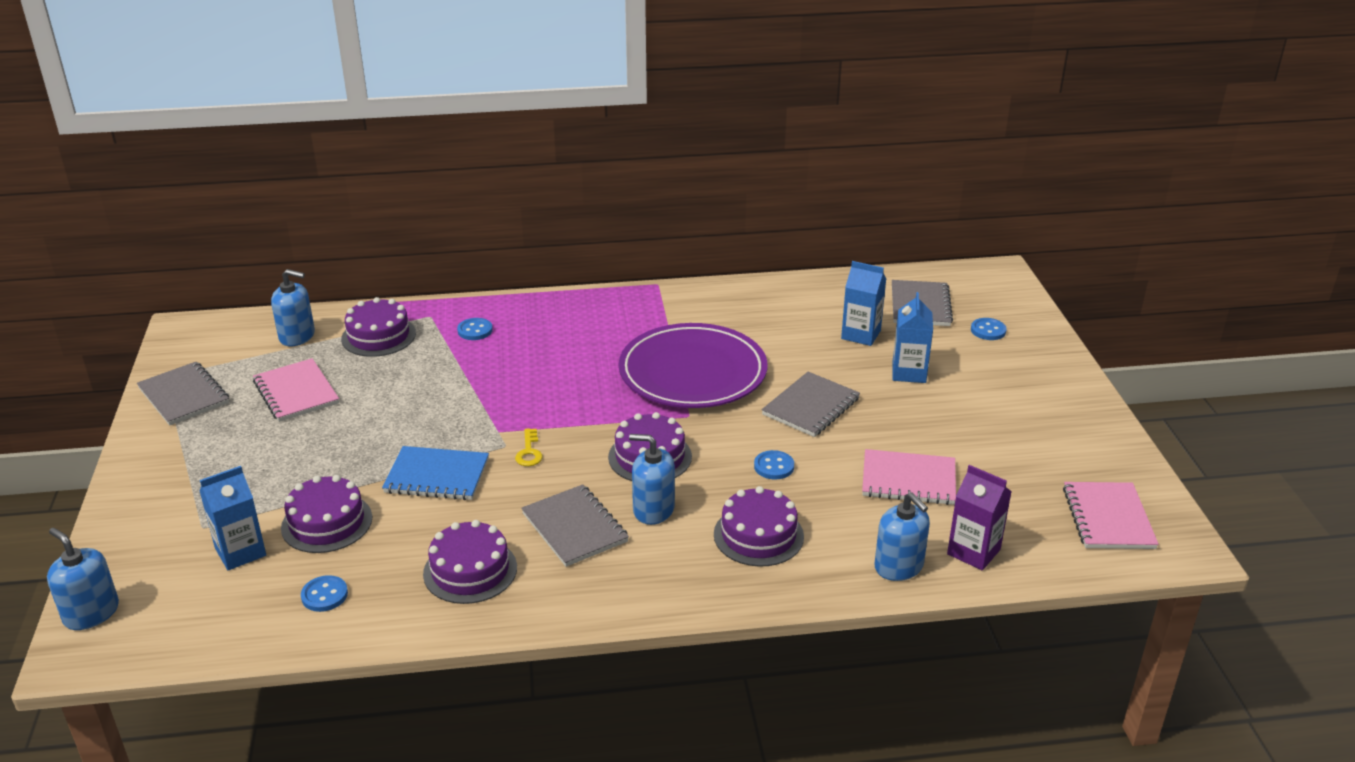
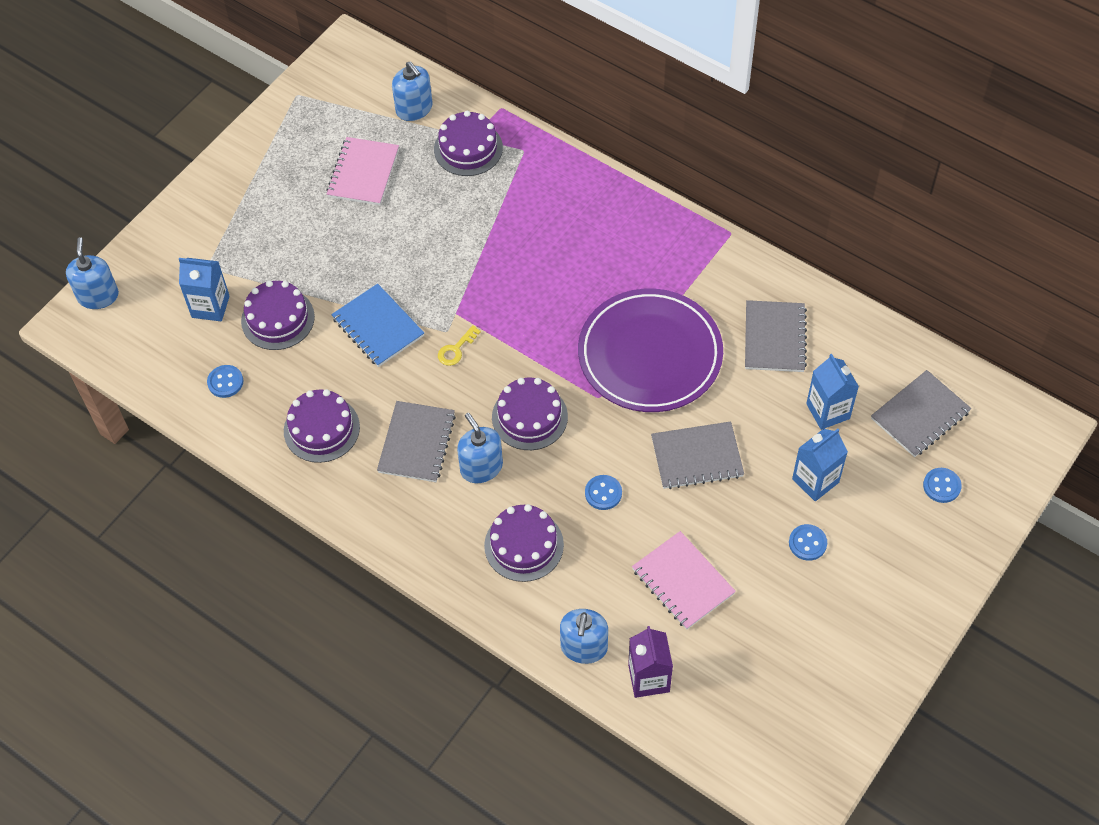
camera: 45 degrees right, 25 degrees up
(184, 396) = (293, 125): grey notebook -> grey notebook (774, 338)
(475, 330) = (540, 191): blue button -> blue button (807, 543)
(1108, 518) = (783, 733): pink notebook -> none

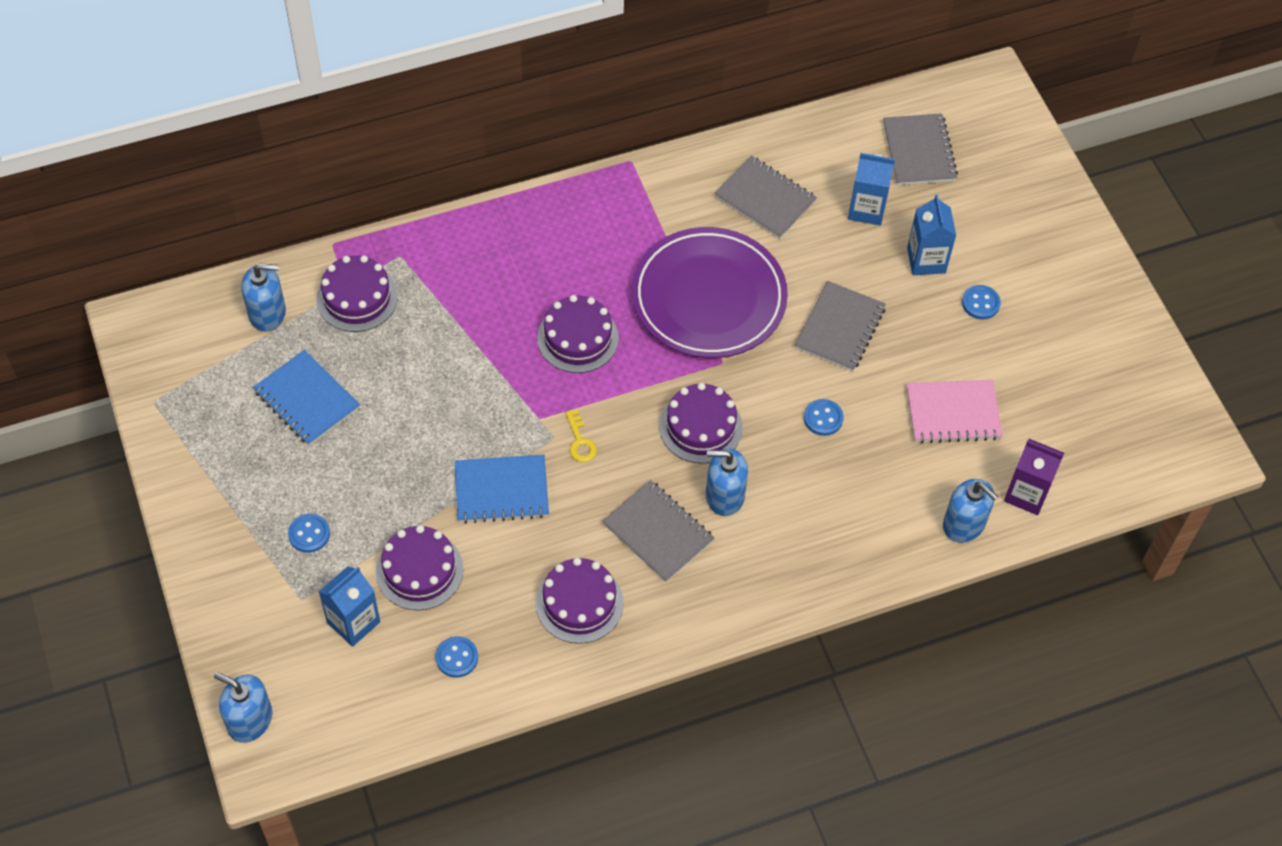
camera: 60 degrees left, 0 degrees up
(363, 173) = (307, 399): pink notebook -> blue notebook
(524, 545) = (830, 510): purple cake -> purple cake (577, 338)
(941, 486) = (994, 181): blue button -> blue button (309, 534)

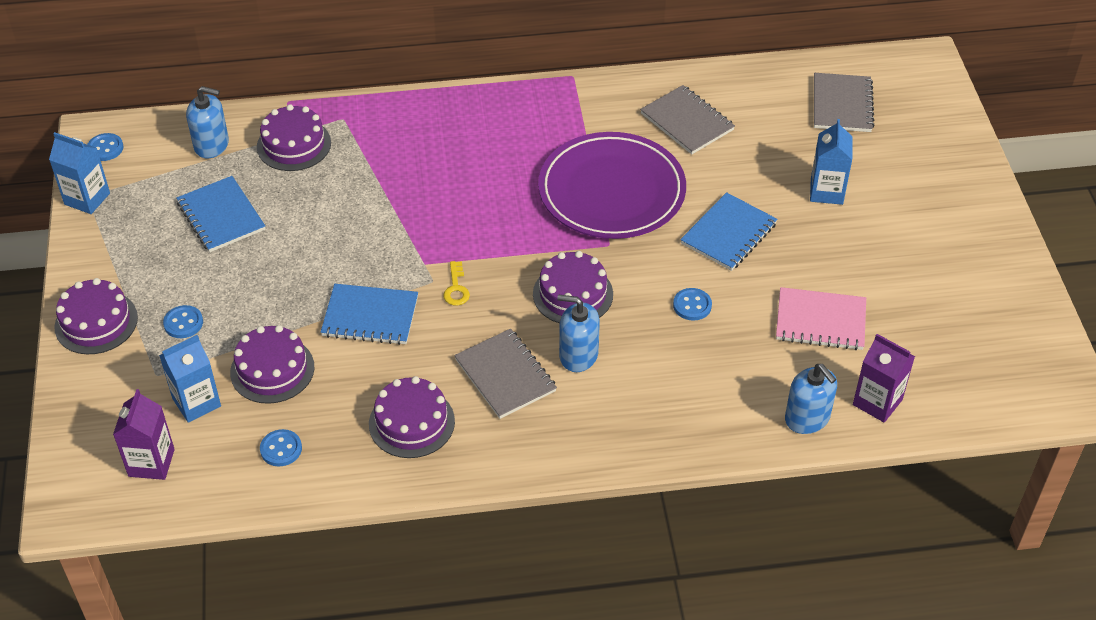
camera: 15 degrees right, 10 degrees down
(250, 720) = (72, 468): blue soap dispenser -> none
(330, 698) = (151, 463): none -> purple carton
(577, 338) = (480, 205): purple cake -> purple cake (96, 322)
(839, 328) = (728, 234): grey notebook -> blue notebook
(866, 209) = (780, 143): blue carton -> blue carton (87, 199)
(980, 303) = (871, 234): blue button -> blue button (105, 148)

